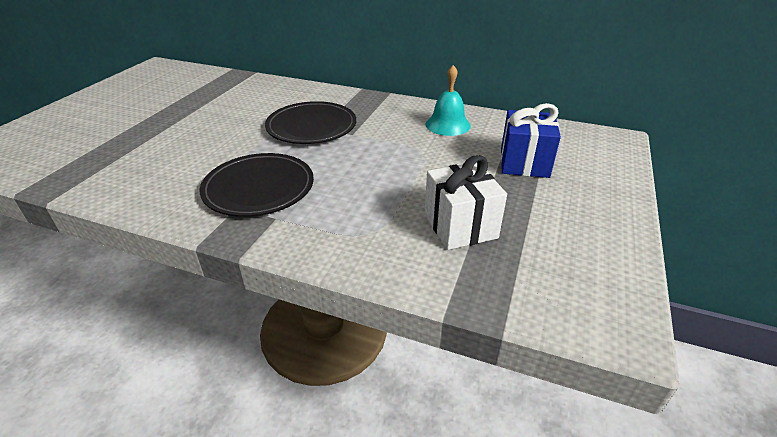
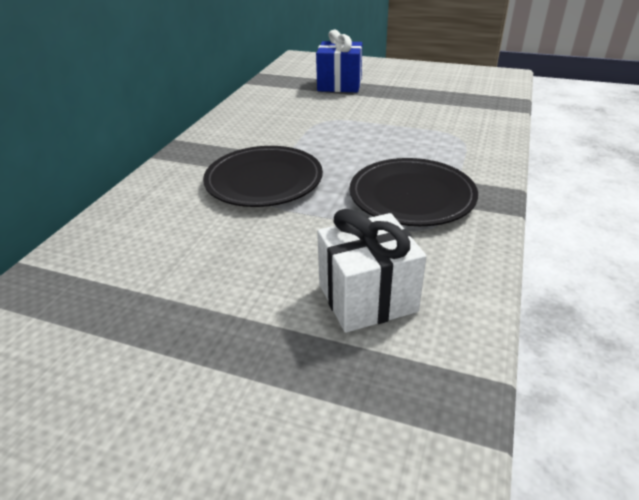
camera: 90 degrees left, 0 degrees up
(447, 125) = (268, 109): turquoise bell -> none
(460, 226) = (434, 107): white gift -> white gift (367, 298)

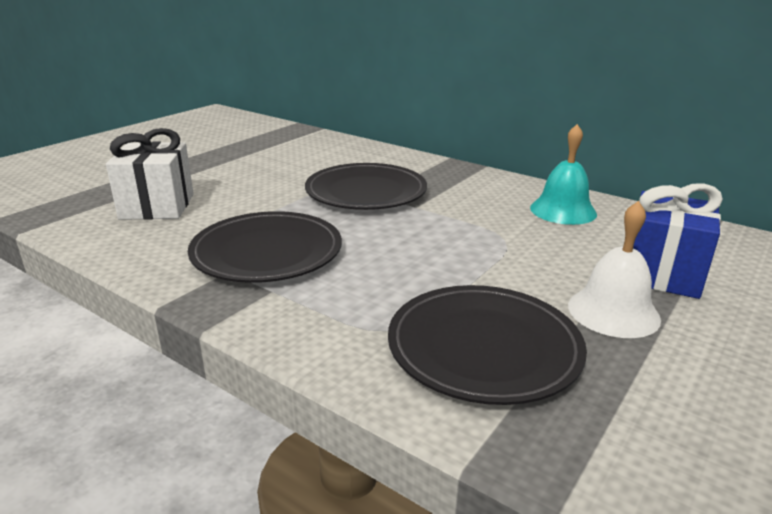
camera: 105 degrees right, 10 degrees down
(266, 108) = (563, 210): none -> turquoise bell
(389, 93) = (613, 312): none -> white bell
(450, 115) = (484, 348): none -> black plate

